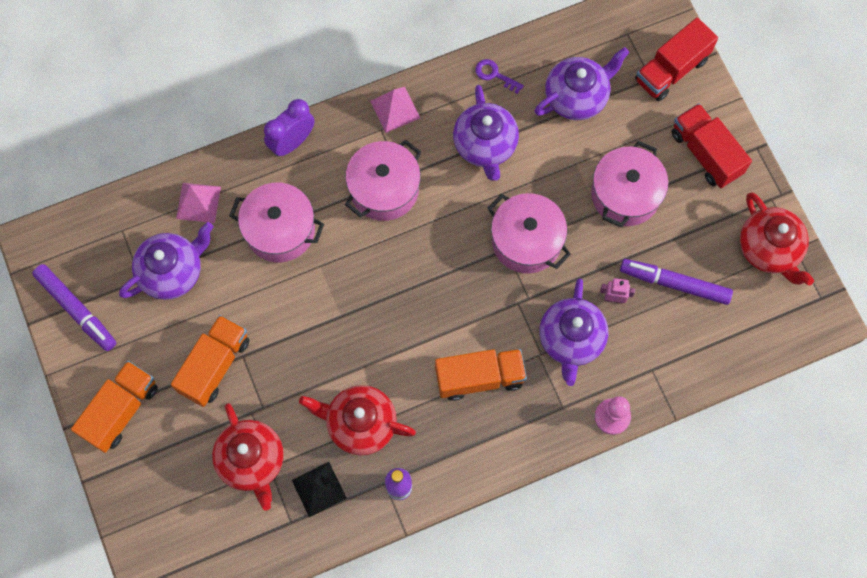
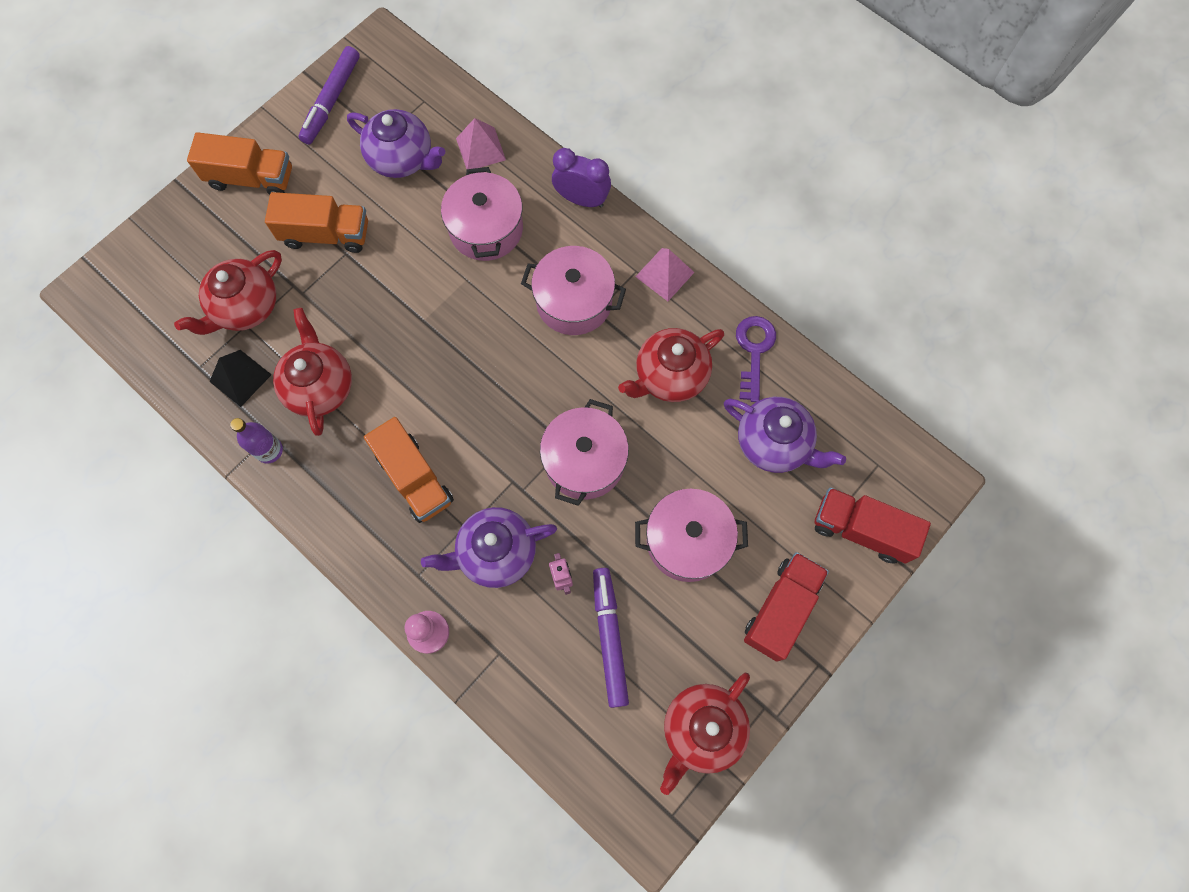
camera: 65 degrees right, 0 degrees up
(485, 146) = (669, 376): purple teapot -> red teapot
(494, 75) = (754, 351): purple key -> purple key, size x1.53

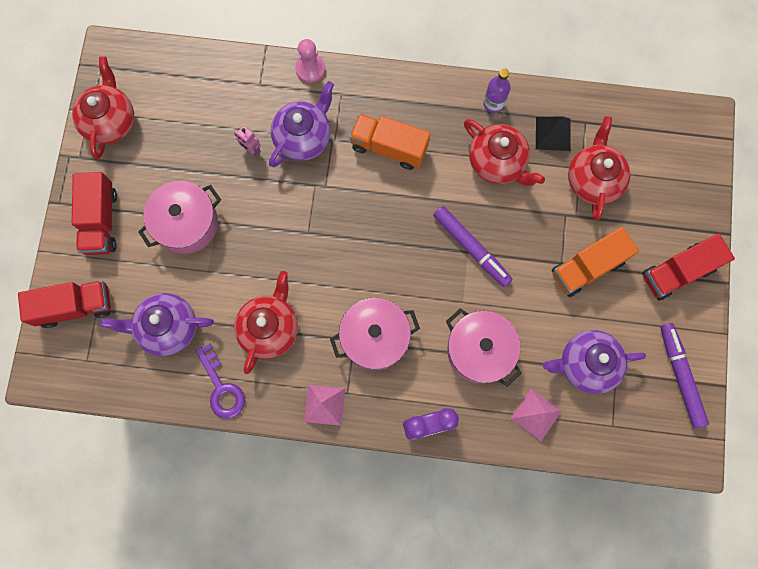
camera: 145 degrees right, 5 degrees up
(251, 178) = (678, 272): orange truck -> red truck
(584, 461) = (288, 230): pink pot -> none
(609, 637) = (199, 135): purple marker -> purple marker (471, 248)

